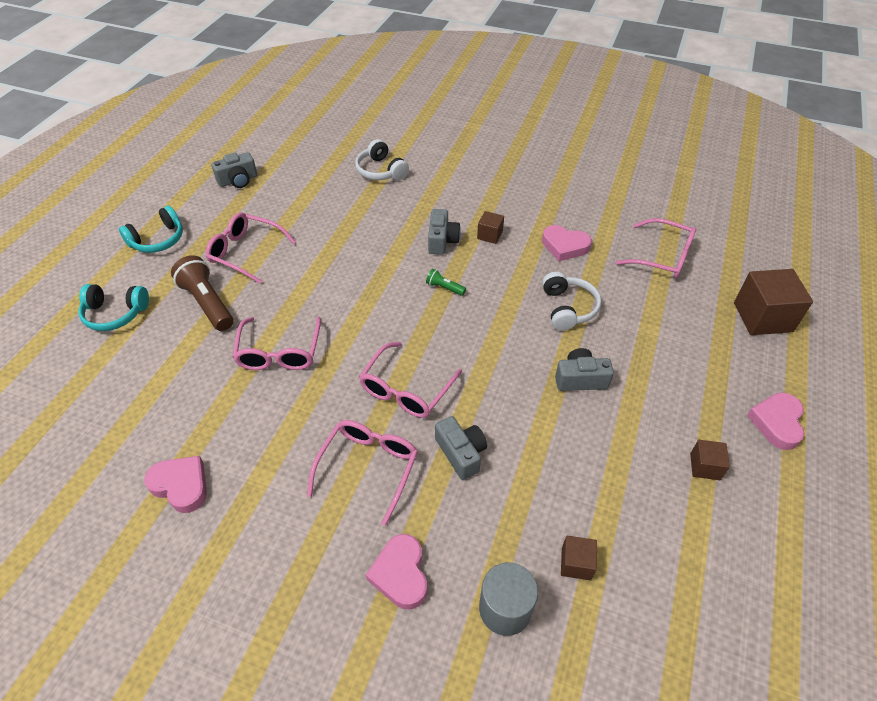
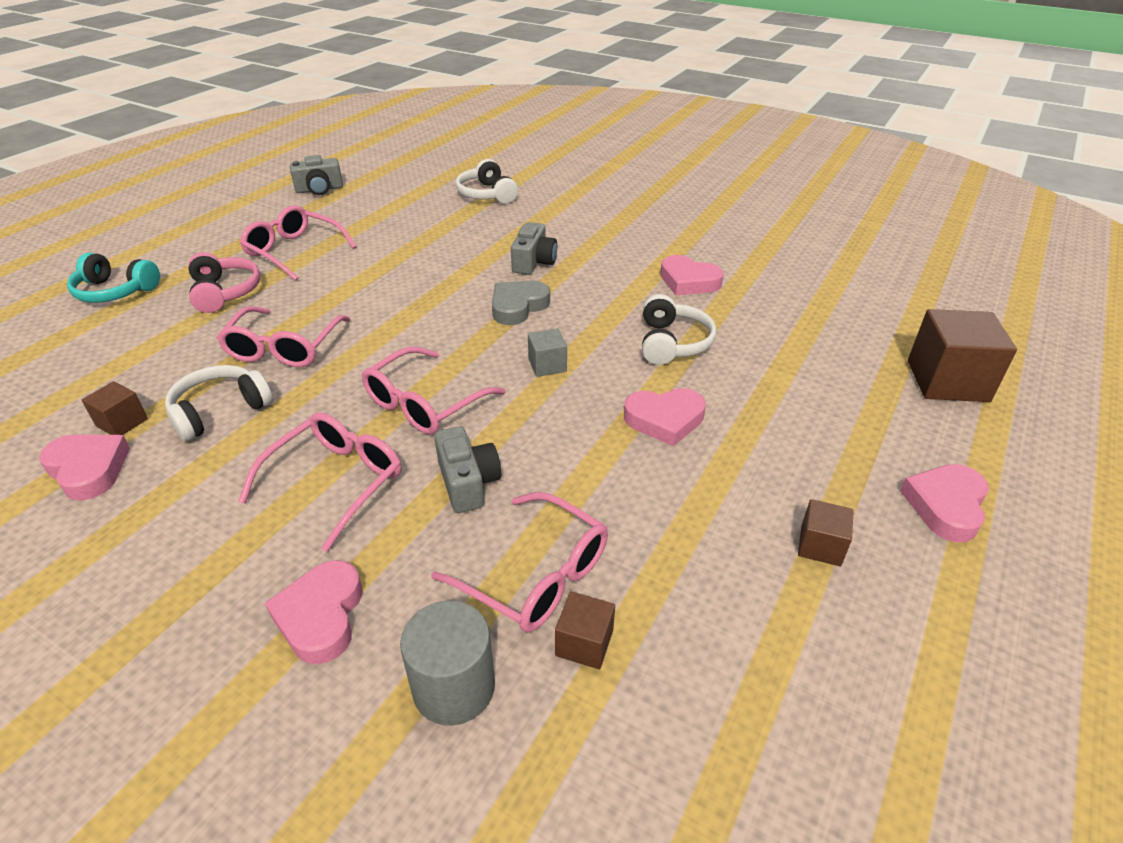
camera: 10 degrees right, 10 degrees down
(158, 240) = (202, 231): turquoise headphones -> none
(207, 303) = (225, 292): brown flashlight -> pink headphones
(256, 419) = (220, 411): none -> white headphones
(444, 288) = (518, 306): green flashlight -> grey heart
(484, 341) = (547, 365): none -> grey cube
(489, 235) = (595, 262): brown cube -> brown cube (122, 422)
(580, 379) = (664, 420): grey camera -> pink heart
(662, 257) = (817, 304): pink glasses -> pink glasses (535, 575)

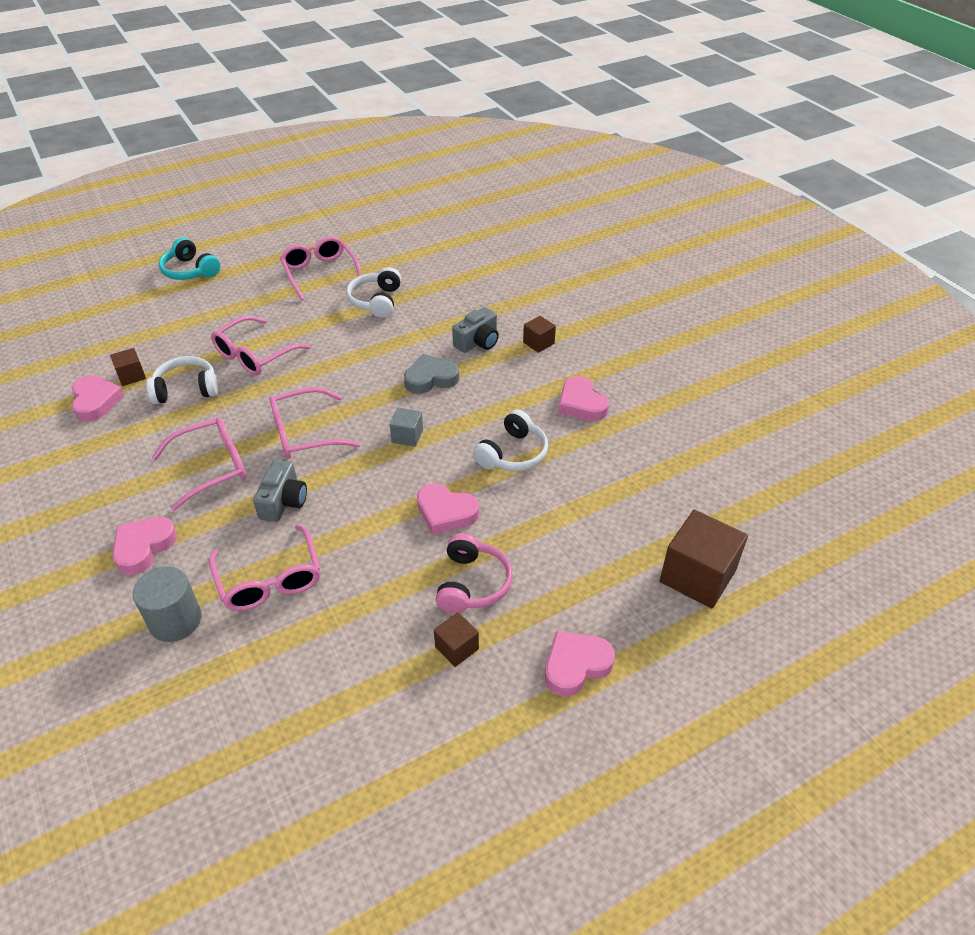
camera: 30 degrees right, 5 degrees up
(225, 292) = (252, 295): pink headphones -> pink headphones (472, 583)
(319, 189) = (380, 218): grey camera -> none
(487, 194) = (500, 262): white headphones -> white headphones (376, 301)
(584, 643) = (260, 632): brown cube -> brown cube (538, 343)

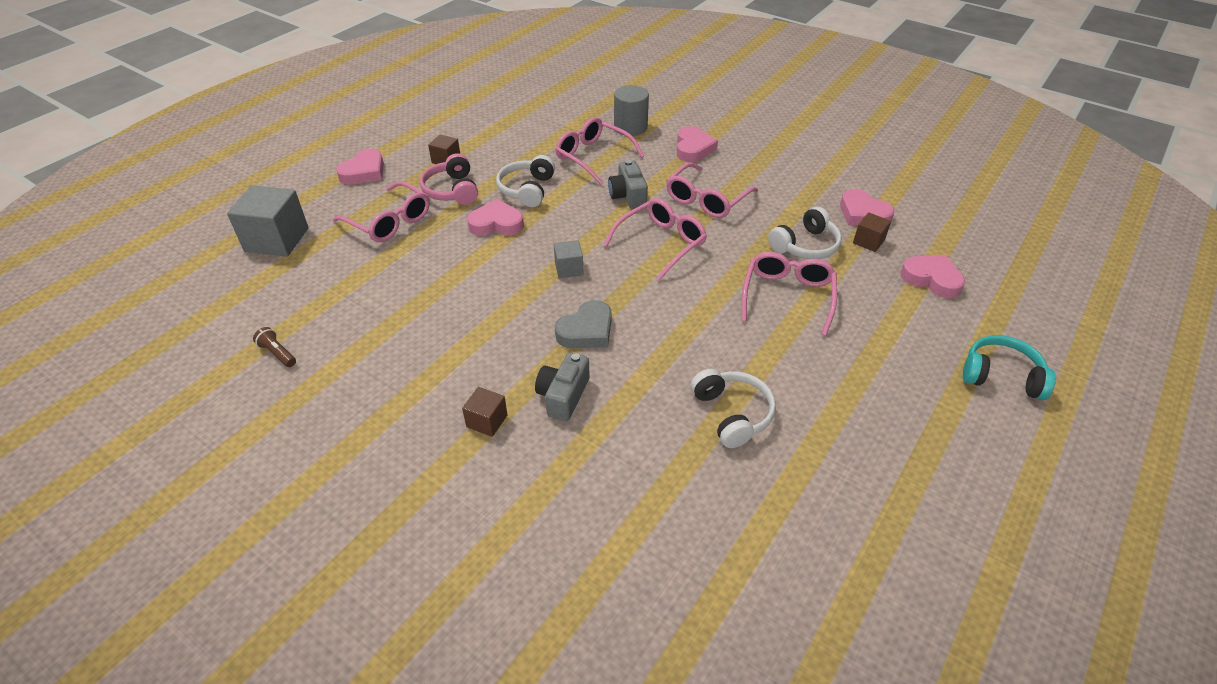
camera: 155 degrees right, 0 degrees up
(320, 273) = (847, 434): pink glasses -> pink glasses (389, 221)
(513, 454) = (461, 283): white headphones -> white headphones (527, 189)
(581, 404) = (408, 354): pink heart -> pink heart (931, 279)
(692, 438) = (277, 353): none -> brown flashlight
(697, 576) = (277, 239): brown cube -> grey cube

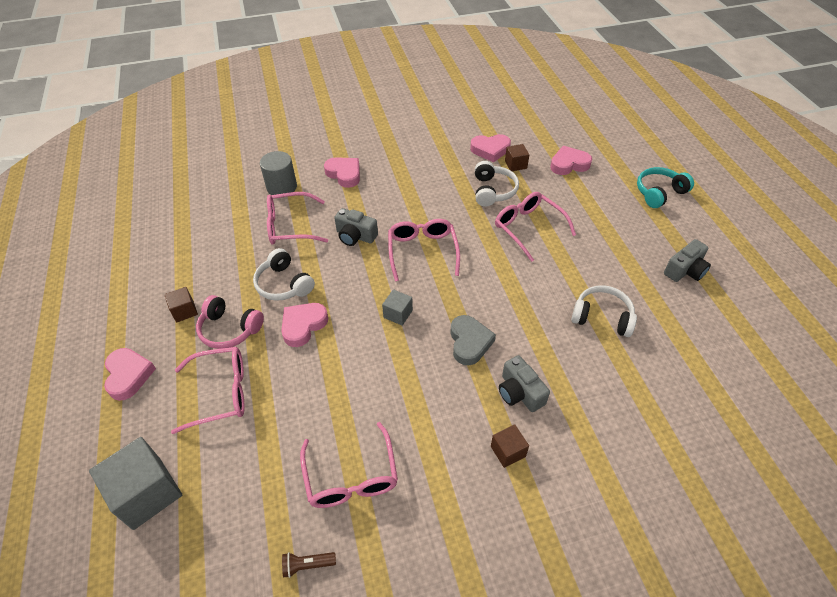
camera: 50 degrees left, 5 degrees up
(706, 200) = (403, 203): pink glasses -> pink glasses (351, 476)
(898, 458) = (685, 270): none -> grey camera

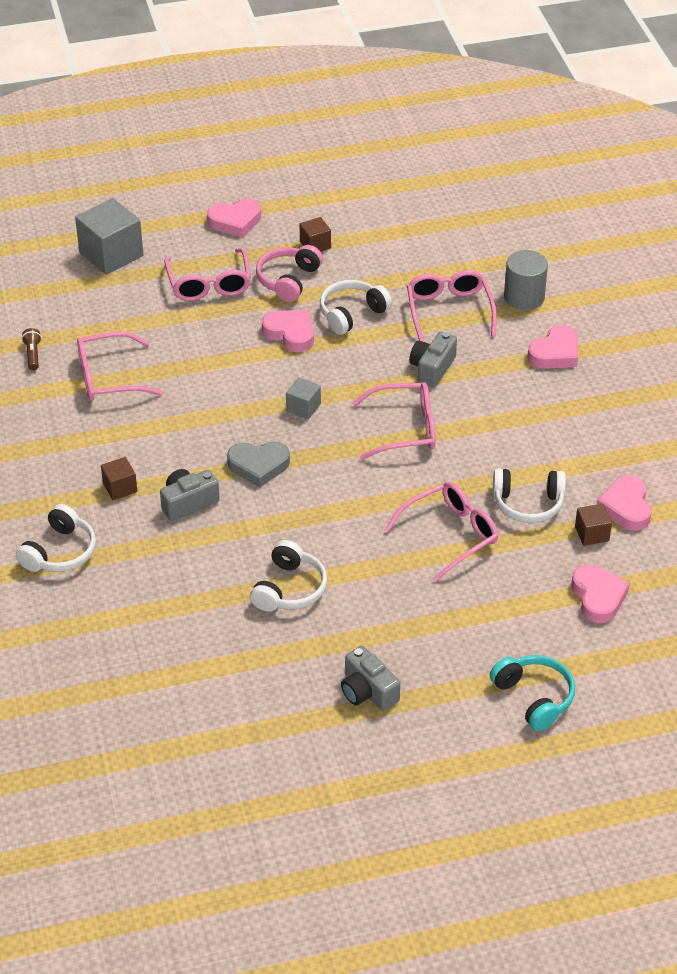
camera: 90 degrees right, 5 degrees down
(601, 499) = (60, 552): none -> white headphones

